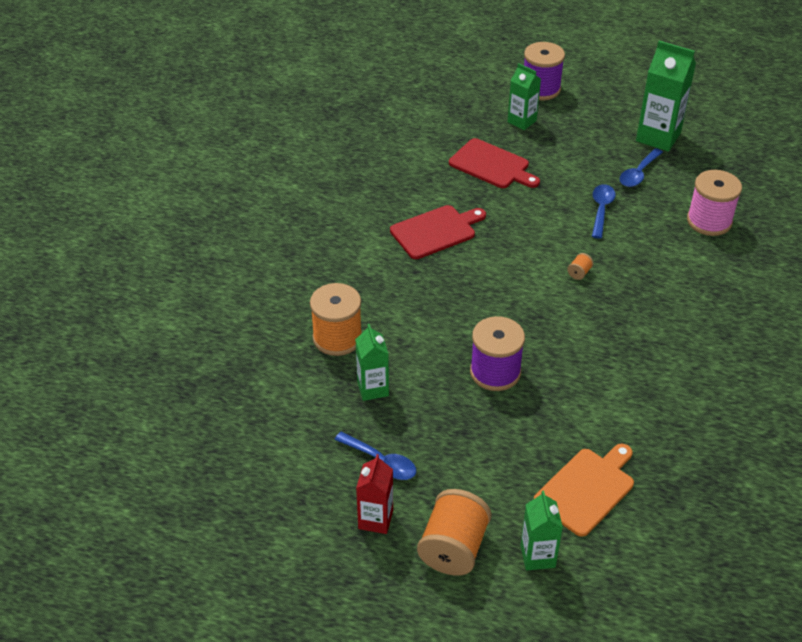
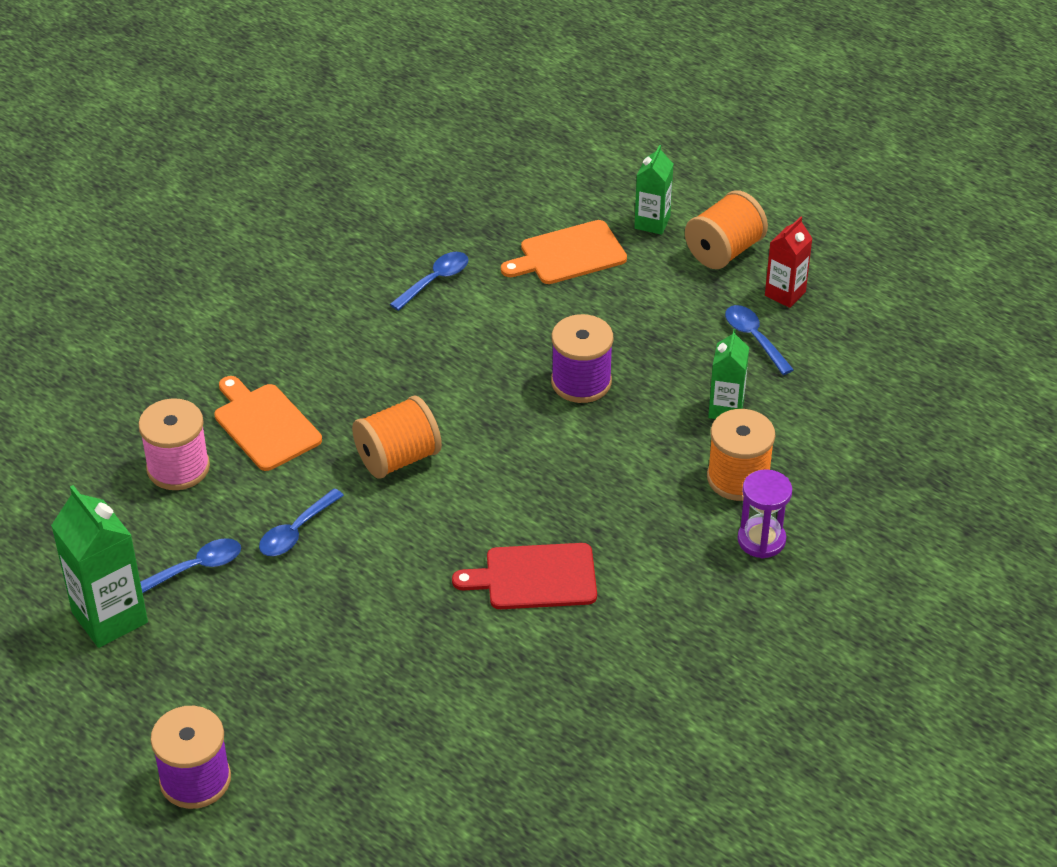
camera: 155 degrees left, 0 degrees up
(301, 300) = (761, 540): none -> purple hourglass
(492, 165) = (385, 656): red cutting board -> none
(522, 121) = (278, 723): green carton -> none
(579, 273) = (398, 458): orange spool -> orange spool, size x2.49
(673, 420) = (435, 280): none -> blue spoon
(685, 265) = (265, 424): none -> orange cutting board

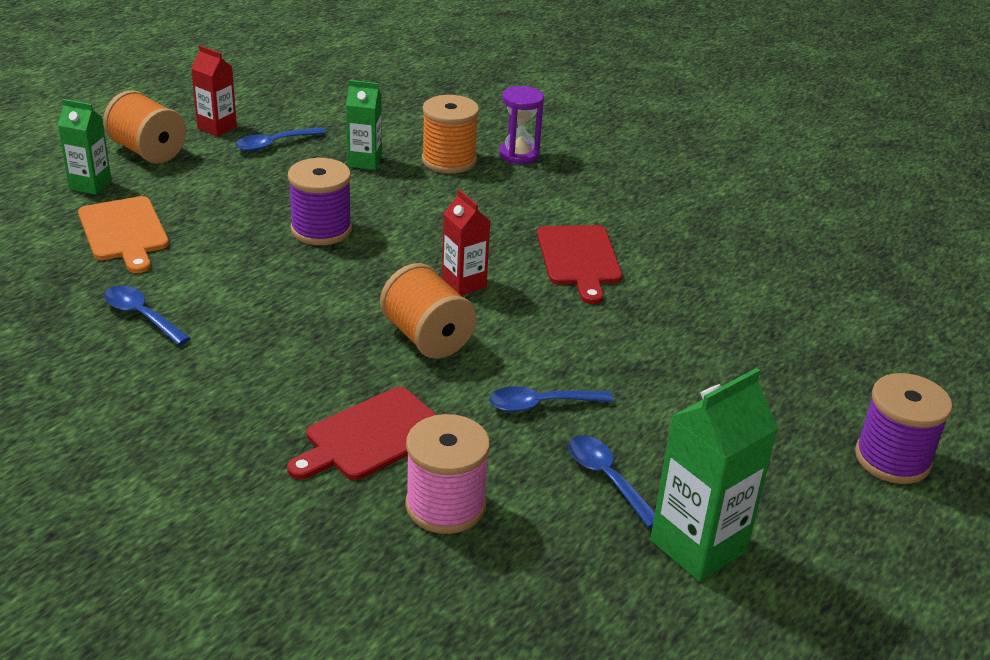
camera: 95 degrees left, 10 degrees down
(265, 424) = (371, 436): orange cutting board -> red cutting board
(296, 532) = (541, 404): blue spoon -> blue spoon turned 135 degrees clockwise
(487, 485) = (464, 283): none -> red carton

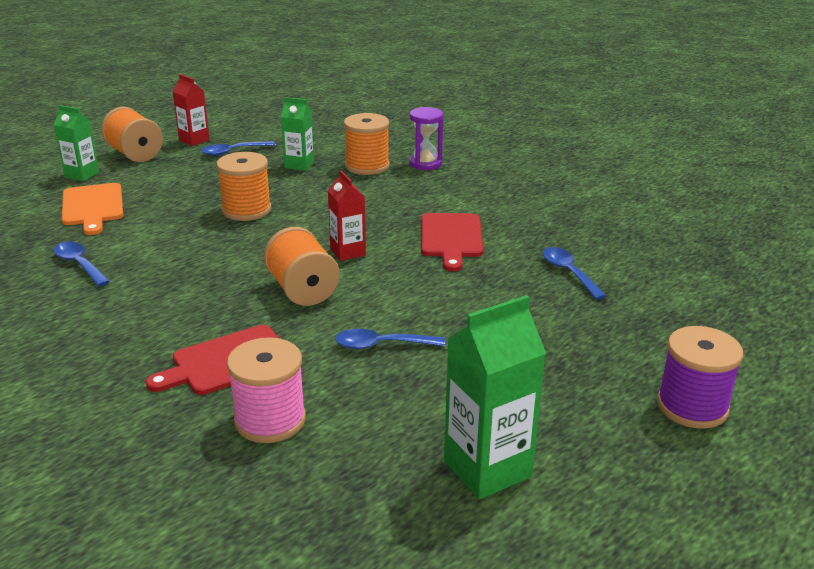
camera: 10 degrees right, 5 degrees down
(321, 230) = (246, 210): purple spool -> orange spool
(606, 478) = (420, 407): blue spoon -> blue spoon (568, 273)

